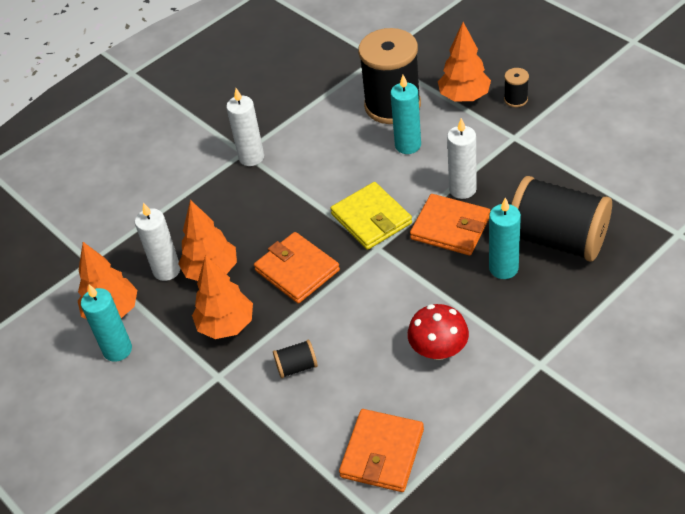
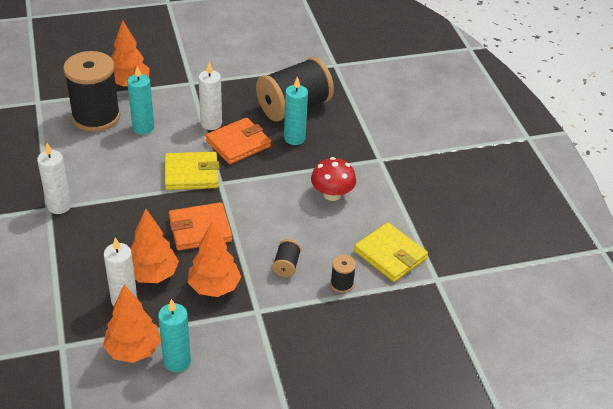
camera: 70 degrees left, 5 degrees down
(382, 453) = (390, 255): orange wallet -> yellow wallet
(515, 99) = (159, 66): black spool -> black spool (342, 284)

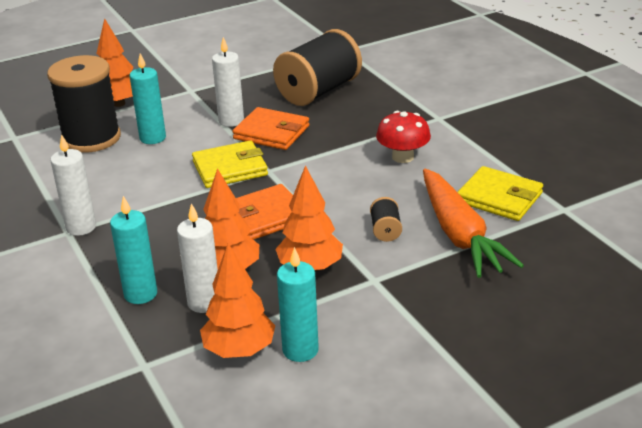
camera: 10 degrees left, 10 degrees down
(238, 143) = (271, 132): orange wallet -> orange wallet turned 75 degrees clockwise
(294, 138) = (333, 117): turquoise candle -> turquoise candle (140, 294)
(342, 284) = (459, 234): black spool -> orange carrot

